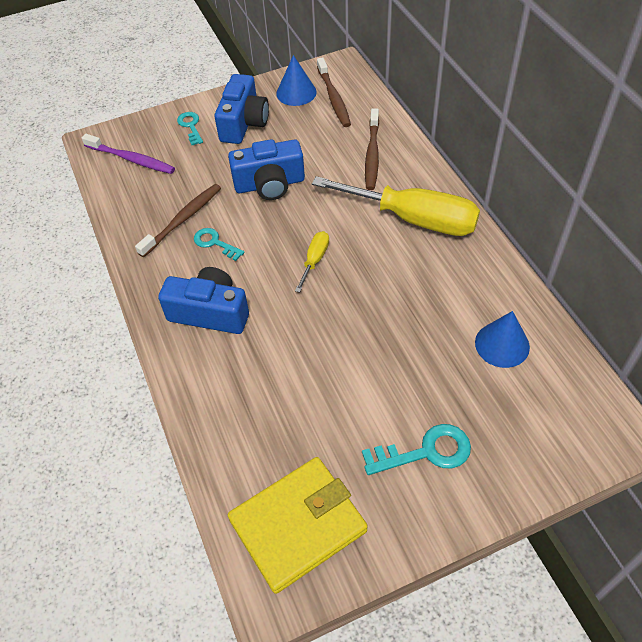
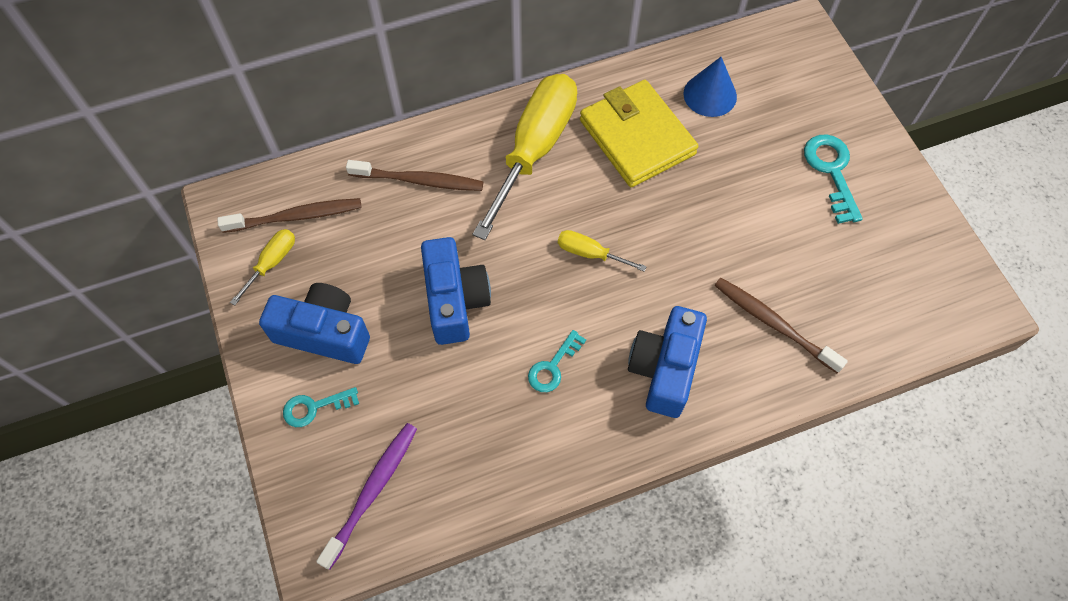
camera: 90 degrees left, 10 degrees up
(182, 220) = (507, 409): brown toothbrush -> brown toothbrush (774, 324)
(296, 92) = (272, 263): blue cone -> yellow screwdriver
(298, 525) = (916, 282): yellow wallet -> yellow wallet (636, 137)

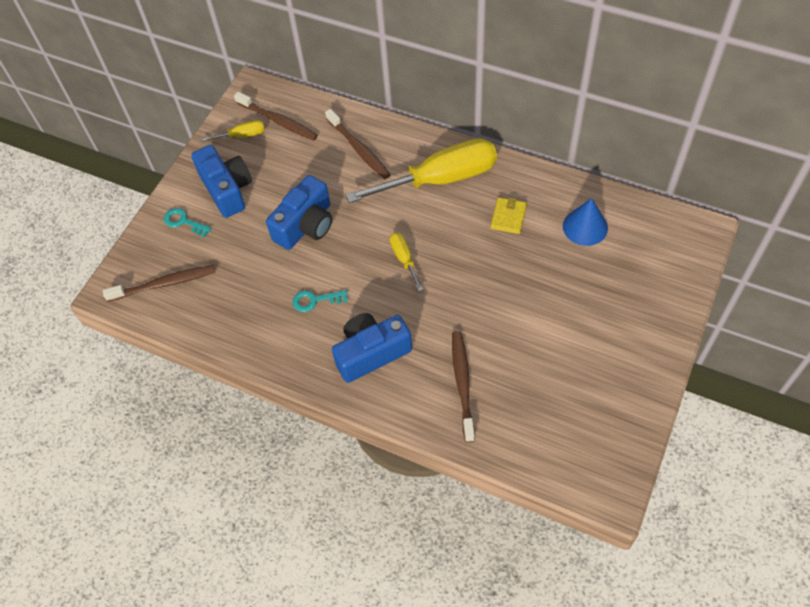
camera: 50 degrees right, 5 degrees down
(372, 492) = (164, 284): purple toothbrush -> brown toothbrush
(636, 137) = (508, 217): yellow wallet -> yellow wallet, size x0.47
(831, 171) = (609, 331): turquoise key -> none

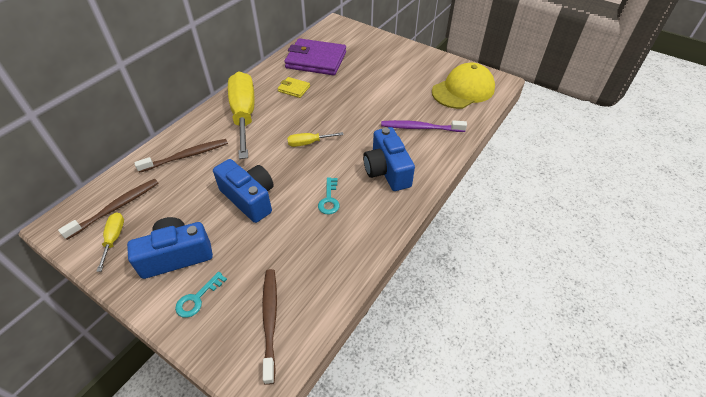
camera: 85 degrees left, 10 degrees down
(462, 384) = (420, 128): brown toothbrush -> purple toothbrush
(569, 437) = (463, 90): none -> yellow cap
(585, 227) = (316, 60): blue cone -> purple wallet

